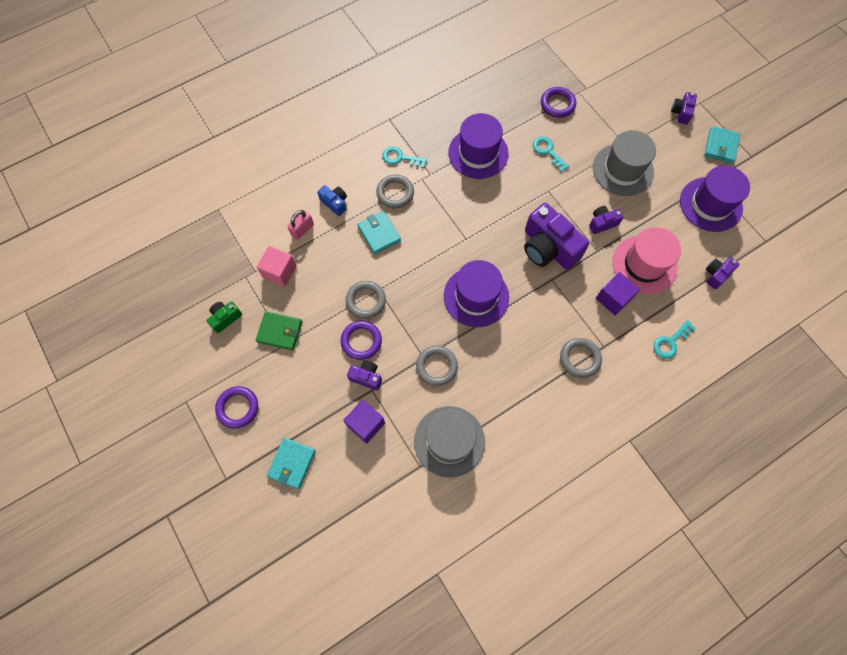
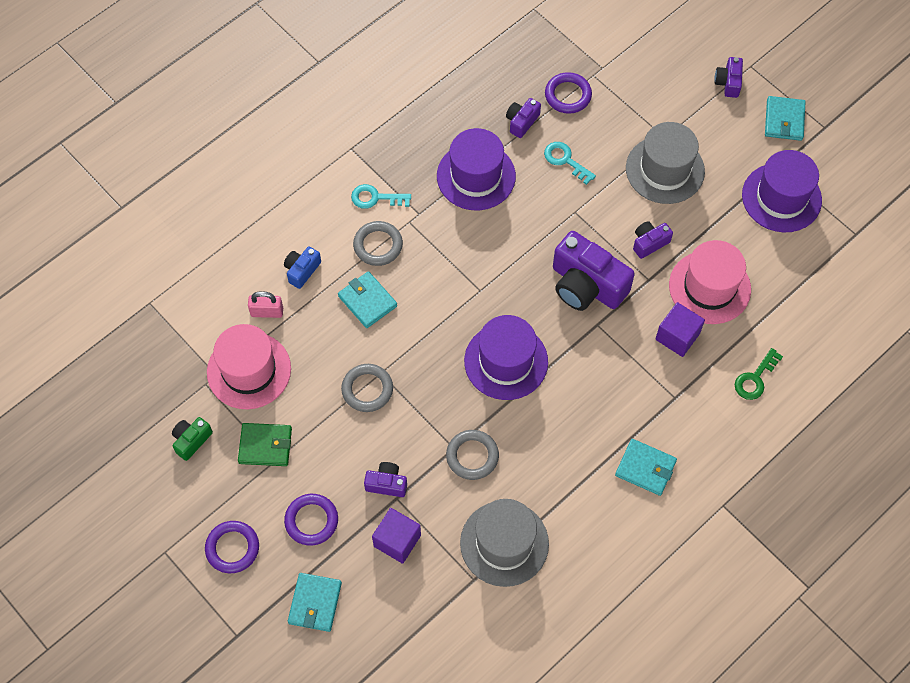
camera: 10 degrees left, 5 degrees down
(279, 272) = (249, 370): pink cube -> pink hat
(302, 230) = (267, 312): pink padlock -> pink padlock turned 60 degrees clockwise
(335, 203) = (302, 270): blue camera -> blue camera turned 90 degrees counterclockwise
(361, 341) = (371, 440): purple ring -> purple ring (311, 521)
(572, 399) = (645, 468): none -> turquoise wallet
(580, 358) = (647, 417): grey ring -> none
(670, 342) = (755, 378): turquoise key -> green key
(716, 274) = (800, 286): purple camera -> purple camera (522, 122)

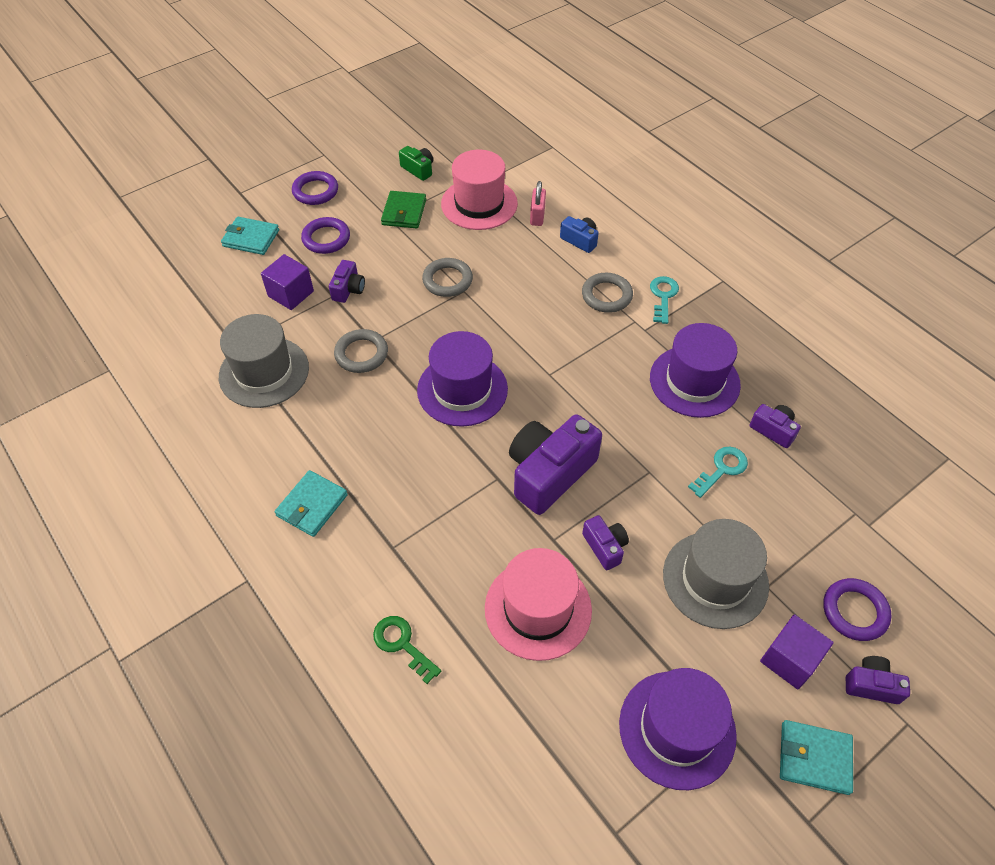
camera: 95 degrees right, 10 degrees down
(367, 301) = (543, 285): turquoise wallet -> none
(568, 95) = (819, 481): purple ring -> purple ring (854, 611)
(677, 336) = (472, 561): purple cube -> purple cube (789, 659)

